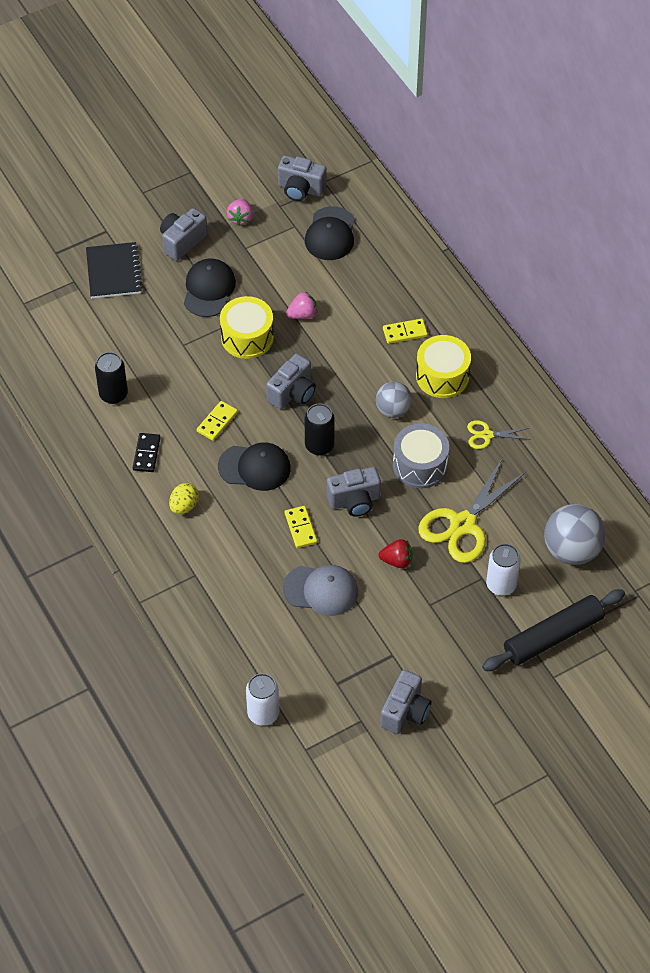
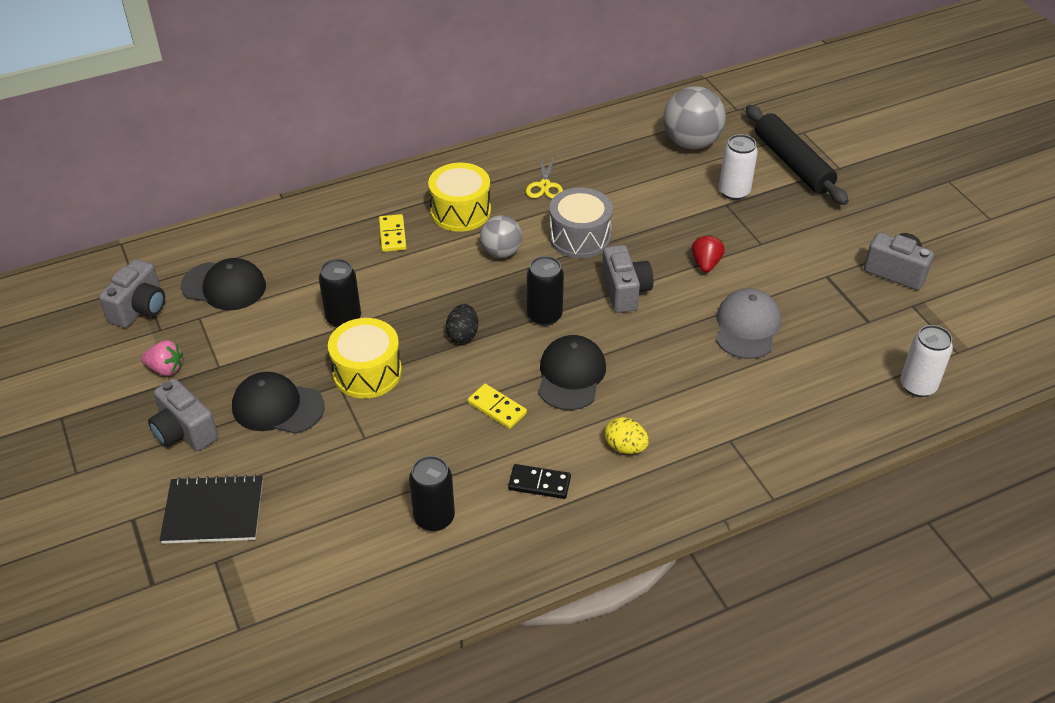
camera: 85 degrees left, 10 degrees down
(292, 393) = (463, 334): grey camera -> black egg
(300, 528) = (661, 339): yellow domino -> none
(302, 314) = (343, 318): pink strawberry -> black can
(463, 524) = (659, 212): yellow scissors -> none

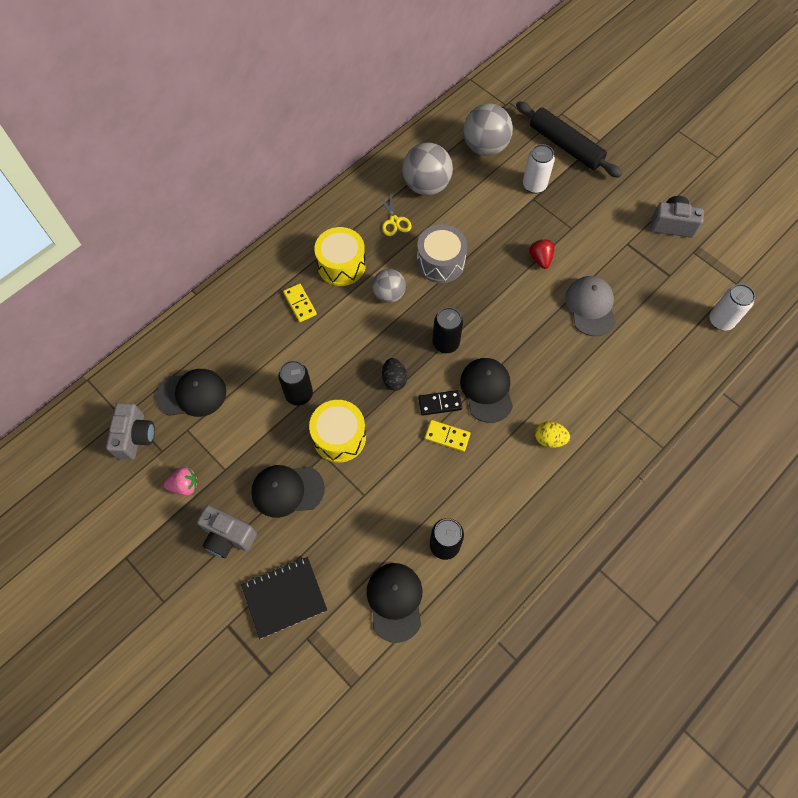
camera: 20 degrees left, 20 degrees up
(342, 557) = (395, 601): none -> black cap
(539, 483) = (504, 490): black domino -> black domino (440, 403)
(601, 162) = (426, 185): none -> grey ball
(625, 291) = (493, 302): grey camera -> none

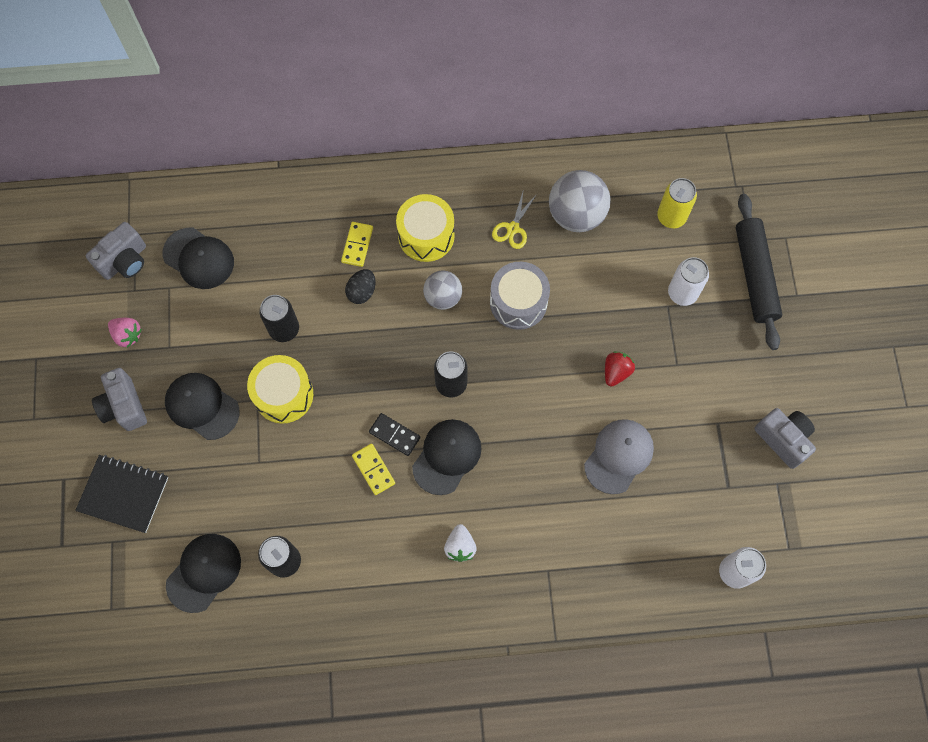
camera: 40 degrees right, 5 degrees up
(394, 379) = (375, 381): black egg -> black egg (362, 292)
(485, 147) = (671, 217): grey ball -> yellow can
(549, 439) = (460, 546): yellow egg -> white strawberry

